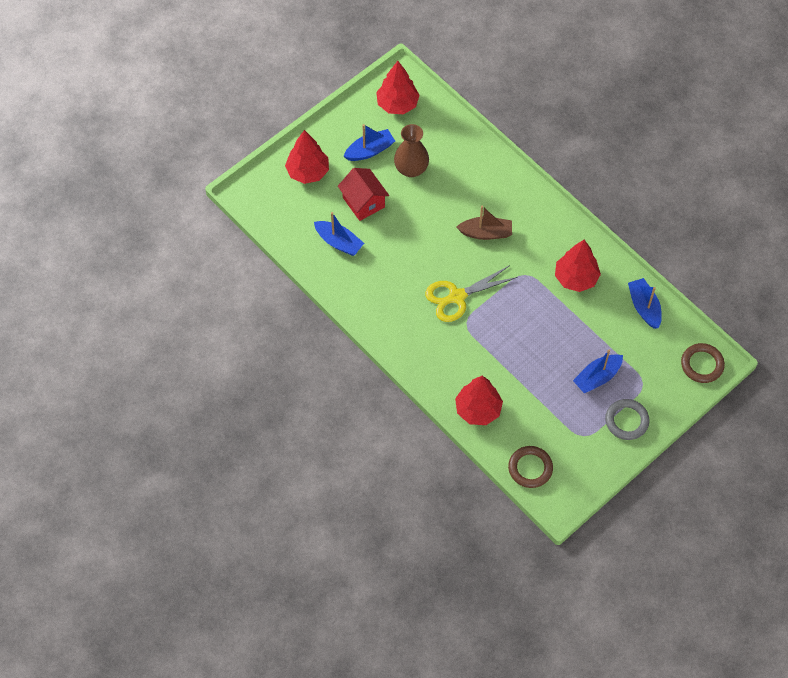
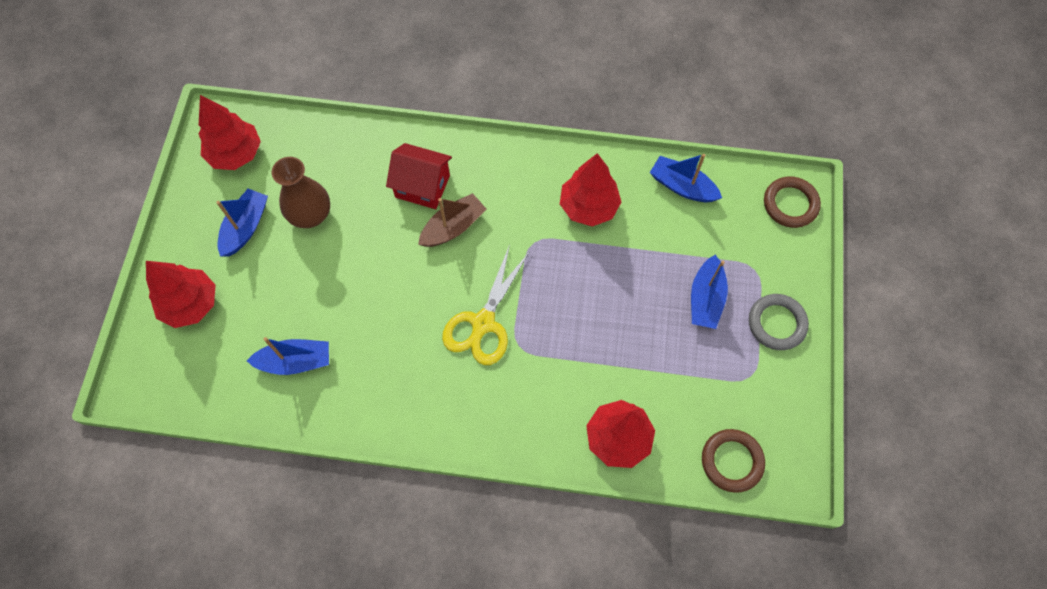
camera: 40 degrees left, 5 degrees up
(363, 202) = (286, 292): red house -> red house (422, 186)

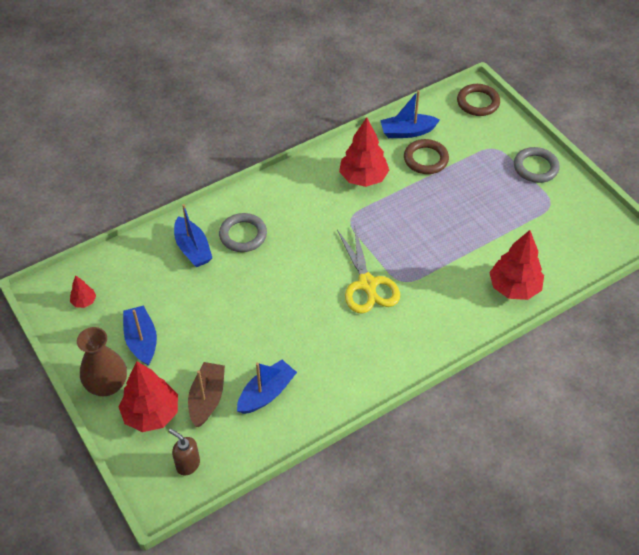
camera: 40 degrees left, 15 degrees down
(175, 375) = (187, 464): none -> brown soap dispenser
(235, 154) = (84, 301): red tree -> red tree, size x0.48
(310, 215) = (182, 302): brown vase -> brown vase (107, 385)
(422, 186) = (243, 235): red house -> grey ring
(453, 227) = (289, 244): brown boat -> brown boat (207, 399)
(705, 299) = (484, 181): blue boat -> blue boat (193, 249)
(731, 461) = (587, 253): brown ring -> brown ring (426, 159)

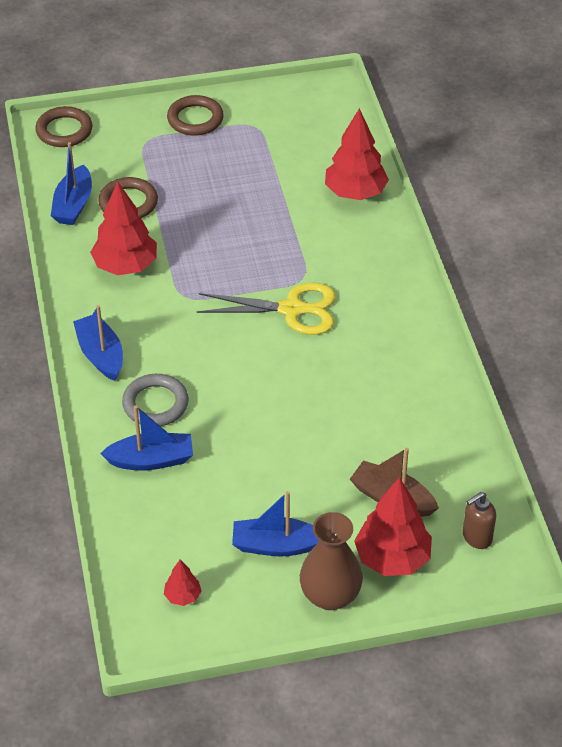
camera: 70 degrees left, 5 degrees down
(266, 393) = (407, 441): blue boat -> blue boat (100, 355)
(535, 167) = (195, 119): grey ring -> brown ring

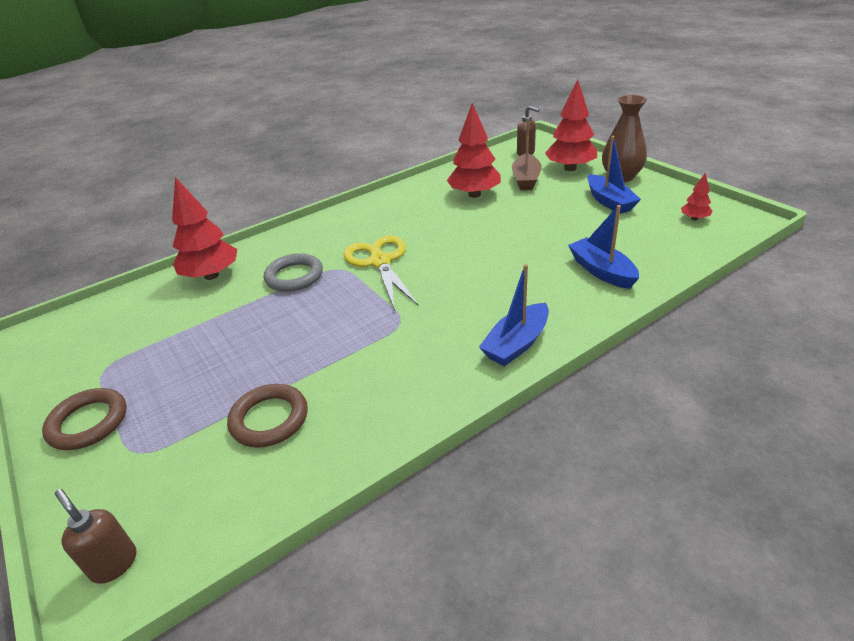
camera: 110 degrees left, 10 degrees down
(64, 130) = (114, 564): brown ring -> brown soap dispenser
(73, 205) = (290, 471): blue boat -> none
(125, 266) = (380, 378): red tree -> red tree (474, 194)
(155, 404) = (543, 290): grey ring -> grey ring (294, 276)

